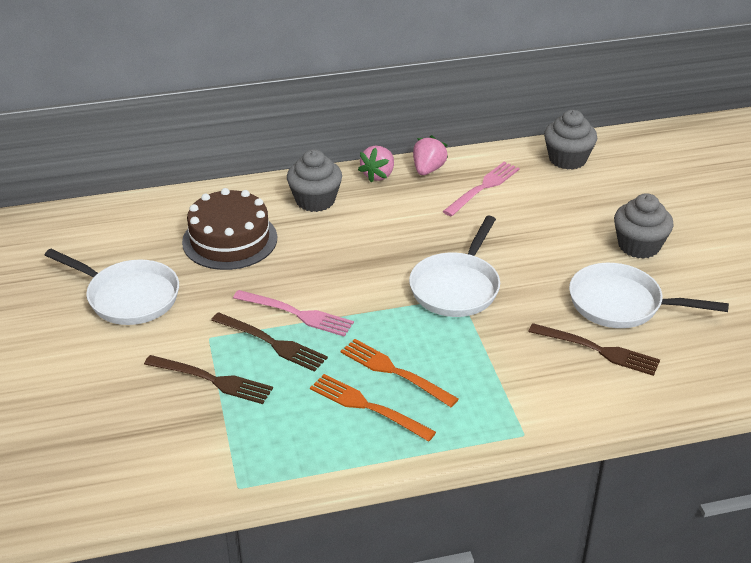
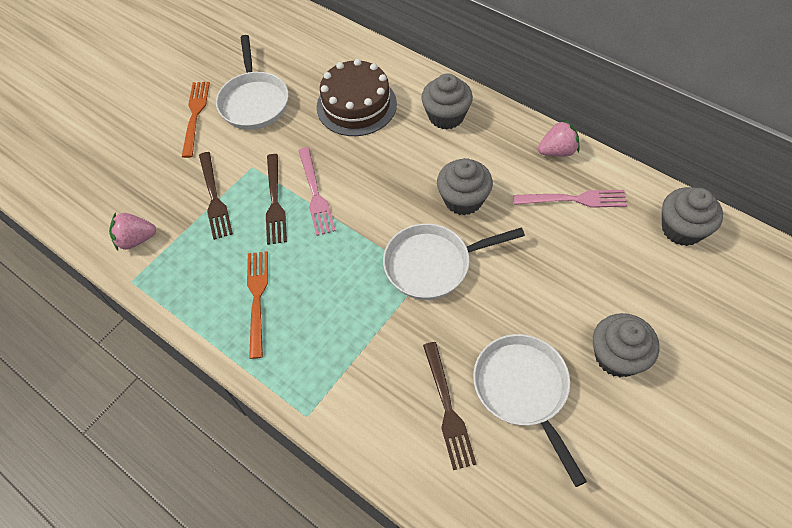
camera: 55 degrees right, 20 degrees up
(378, 175) = (516, 128): pink strawberry -> pink strawberry (136, 239)
(394, 371) = (305, 289): orange fork -> orange fork (195, 115)
(413, 238) = (463, 199): none -> grey cupcake

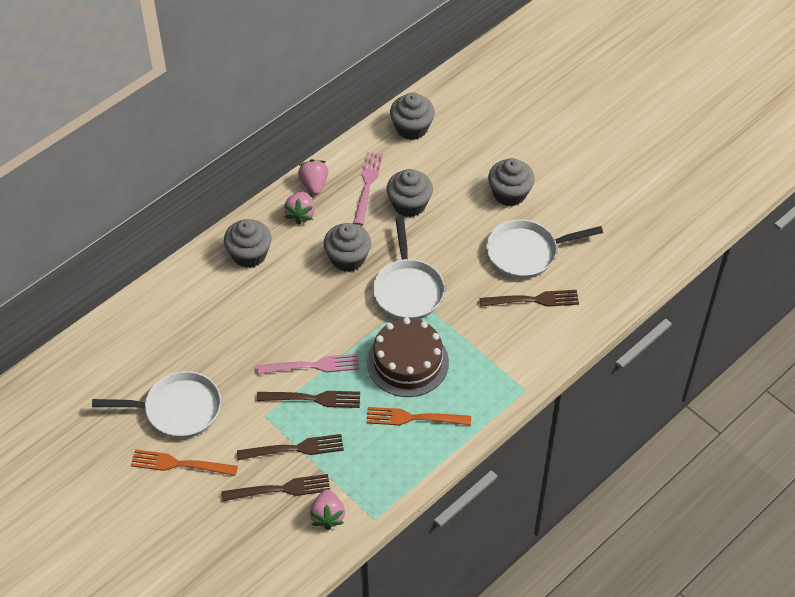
camera: 85 degrees left, 5 degrees down
(168, 195) = (281, 489): none -> brown fork
(356, 105) = (212, 322): brown cake -> brown cake (407, 362)
(512, 147) = (300, 214): none -> pink strawberry
(560, 245) = (409, 204): none -> grey cupcake

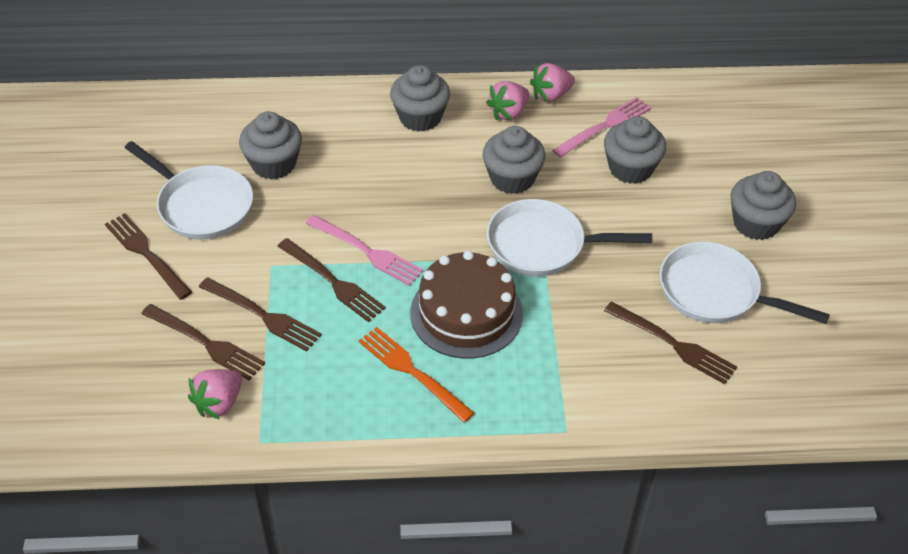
camera: 40 degrees right, 5 degrees down
(179, 464) = (146, 253): orange fork -> brown fork
(314, 184) = (551, 95): pink strawberry -> pink strawberry turned 150 degrees counterclockwise
(408, 290) = (542, 245): white pan -> white pan turned 60 degrees clockwise
(412, 128) = (708, 103): grey cupcake -> grey cupcake (274, 164)

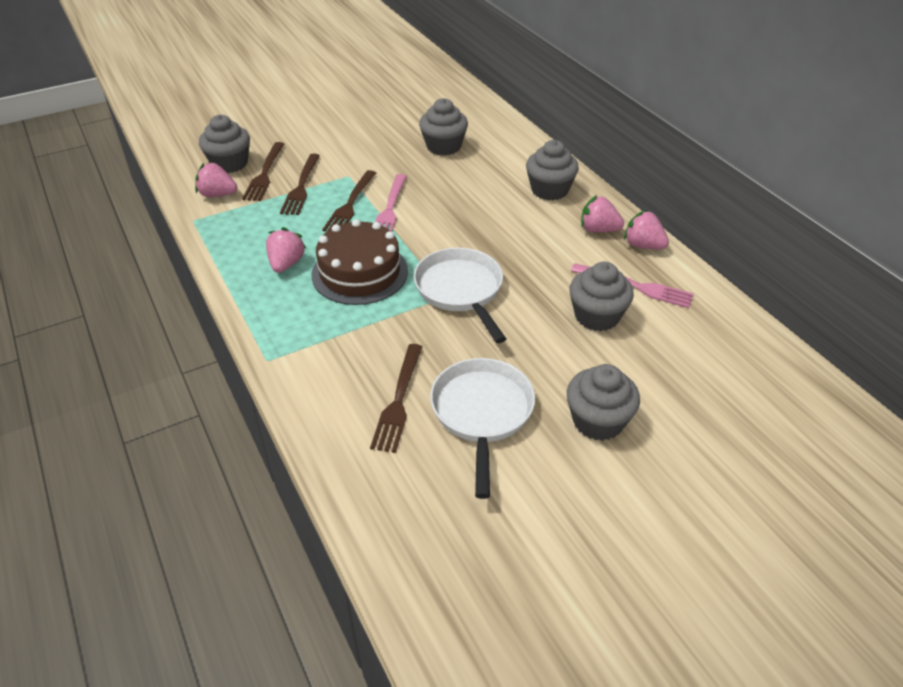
camera: 65 degrees right, 5 degrees down
(146, 253) = (326, 129): brown fork -> none
(201, 206) = (382, 134): white pan -> none
(411, 371) = (286, 264): orange fork -> pink strawberry
(512, 178) = (523, 253): grey cupcake -> grey cupcake (229, 163)

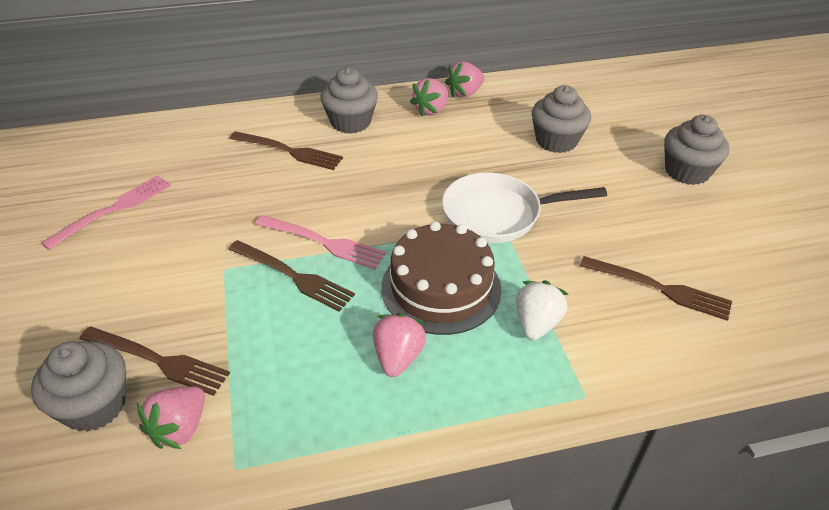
camera: 75 degrees left, 0 degrees up
(286, 264) = (398, 357): pink strawberry -> pink strawberry turned 75 degrees clockwise
(301, 187) = (222, 321): brown fork -> brown fork (290, 151)
(335, 327) = (536, 323): none -> white strawberry
(443, 146) = (214, 175): grey cupcake -> none
(482, 413) = (678, 234): white pan -> none
(636, 286) = (521, 111): pink fork -> pink fork (114, 209)

